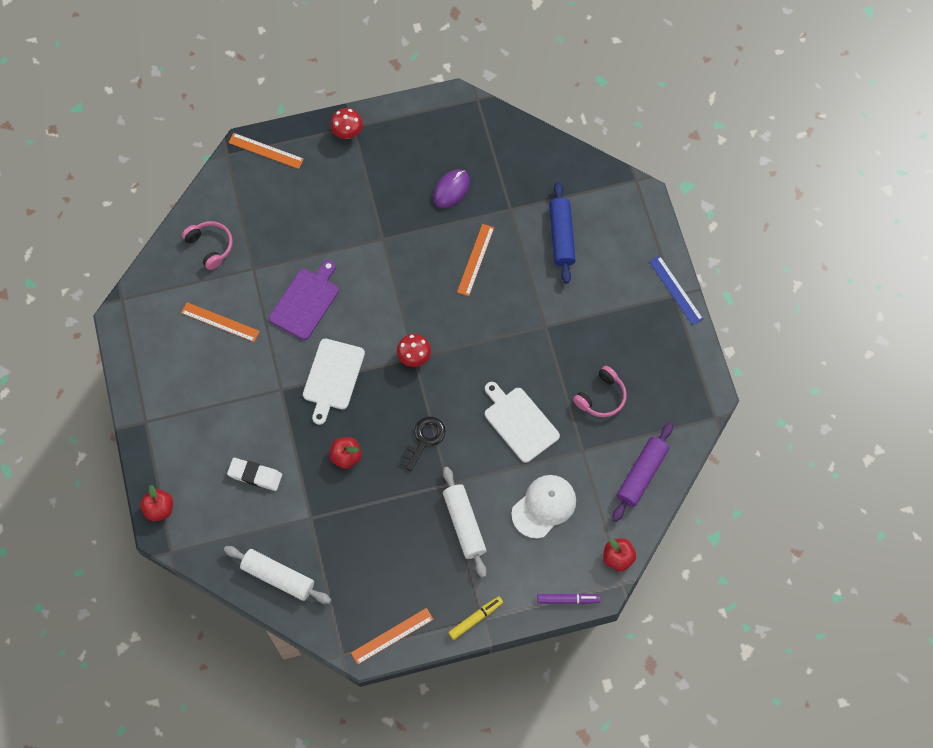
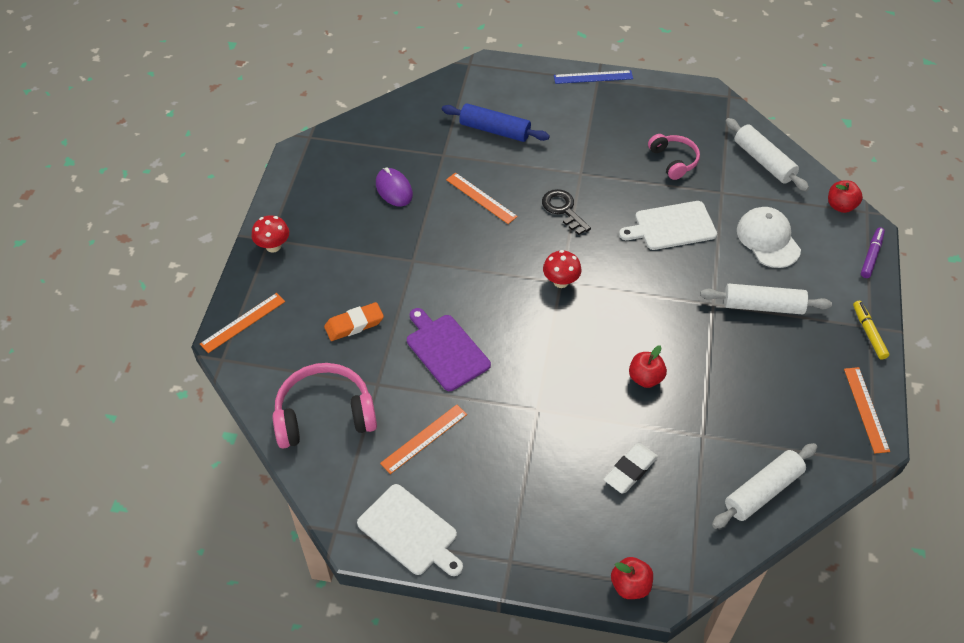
camera: 65 degrees left, 15 degrees down
(210, 246) = (324, 415): pink headphones -> pink headphones, size x1.65
(300, 227) = (354, 324): none -> orange eraser
(333, 377) = (547, 357): white cutting board -> white cutting board (410, 531)
(424, 439) = (656, 305): black key -> black key (563, 209)
(641, 475) = (764, 161): purple rolling pin -> white rolling pin

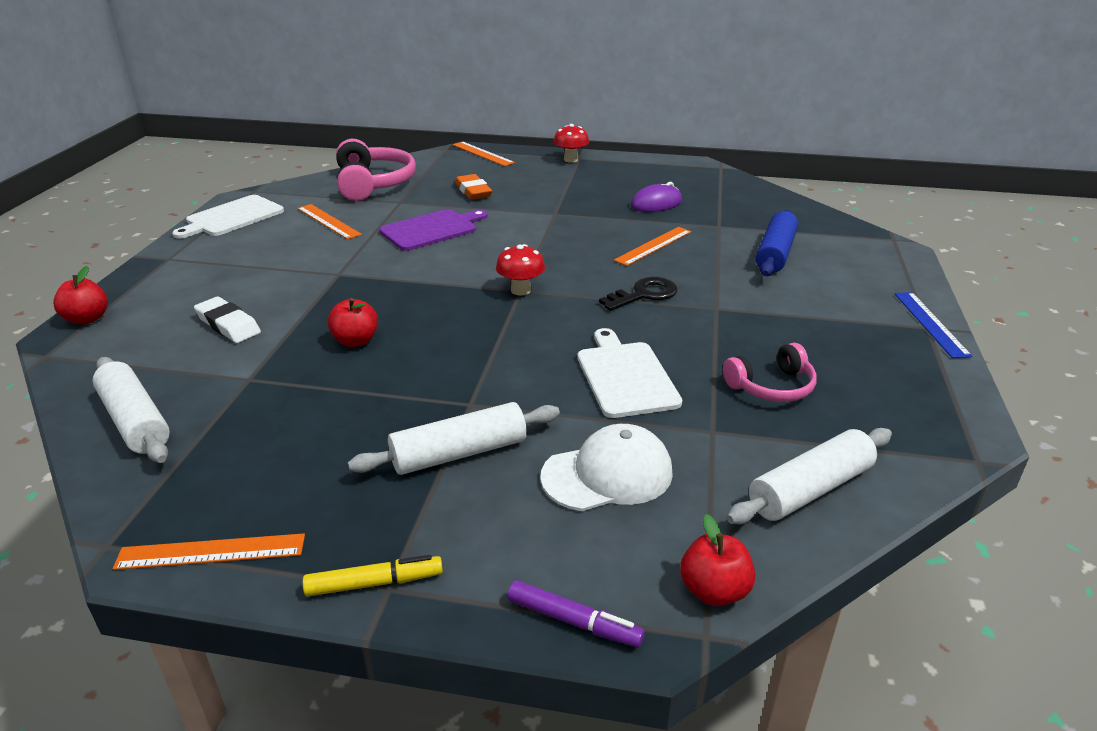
camera: 90 degrees right, 20 degrees down
(763, 306) = (459, 453): white rolling pin -> white rolling pin turned 60 degrees clockwise

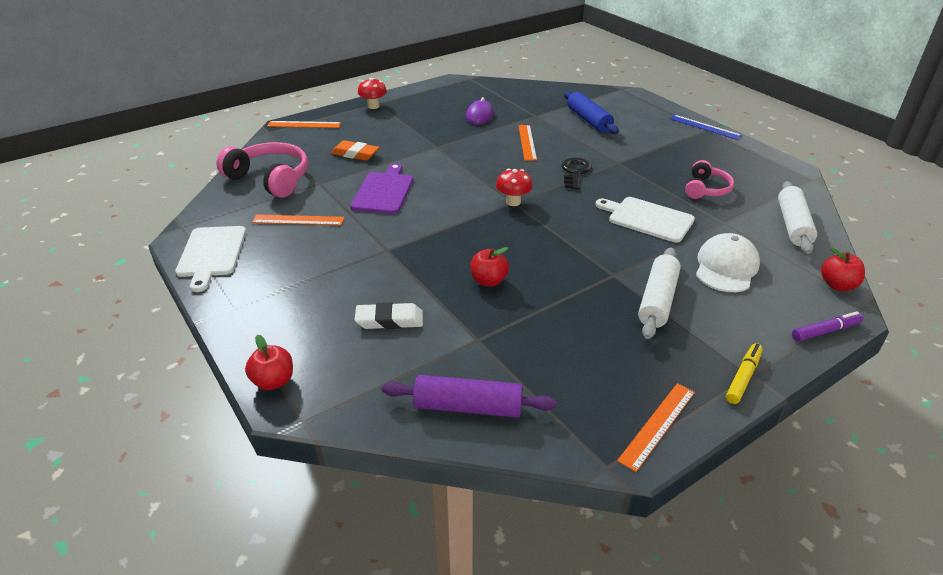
camera: 45 degrees left, 5 degrees up
(135, 421) = (468, 407): white rolling pin -> purple rolling pin

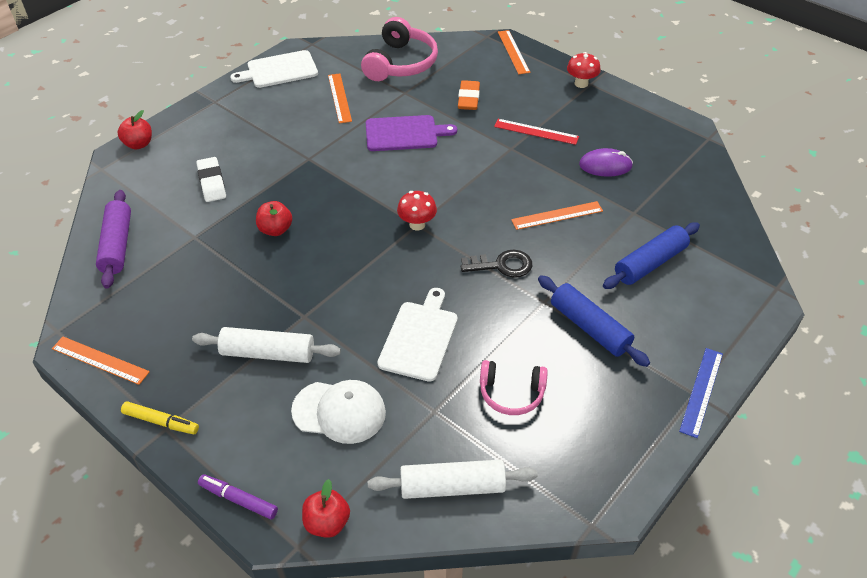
camera: 75 degrees right, 10 degrees up
(422, 133) = (536, 132): none -> red ruler
(646, 151) = (589, 327): none -> blue rolling pin
(825, 331) = (238, 499): purple marker -> purple marker turned 150 degrees clockwise

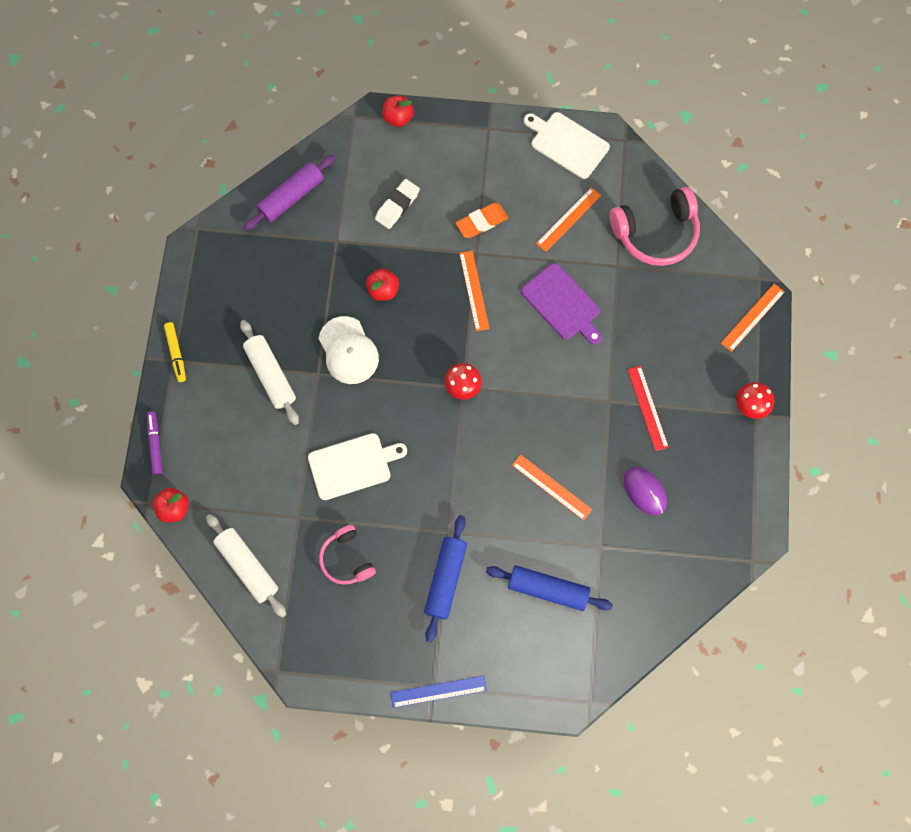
camera: 55 degrees right, 25 degrees up
(100, 360) = (194, 276): orange ruler -> orange ruler (474, 290)
(339, 412) = (256, 456): white cap -> white cap (348, 350)
(468, 98) = (650, 324): orange eraser -> orange eraser (481, 222)
(502, 265) = (464, 478): black key -> none

